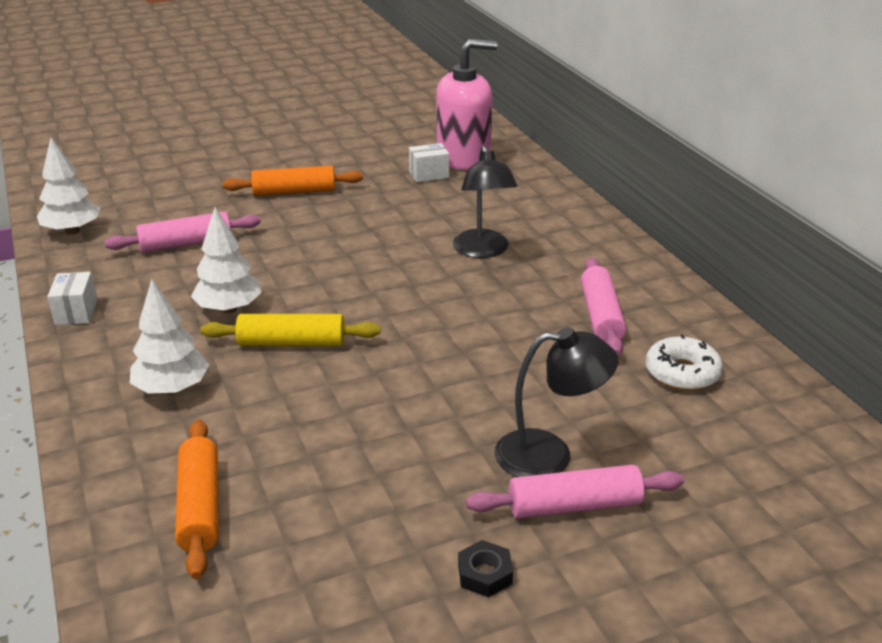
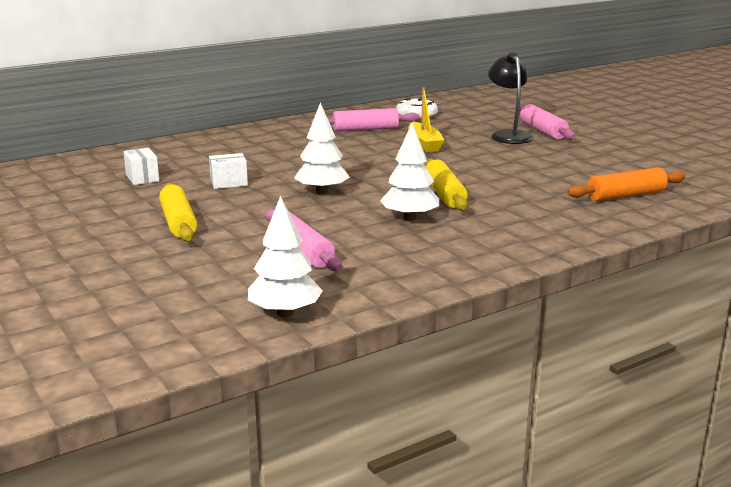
camera: 100 degrees left, 10 degrees down
(76, 312) = (449, 273): white box -> white box (229, 183)
(172, 389) = (526, 219): white tree -> white tree (322, 192)
(294, 192) = (178, 222): orange rolling pin -> yellow rolling pin
(463, 158) = (106, 169): pink soap dispenser -> none
(483, 251) = (287, 156): black lamp -> none
(485, 574) = (604, 142): black nut -> none
(513, 358) = (424, 144): none -> yellow boat

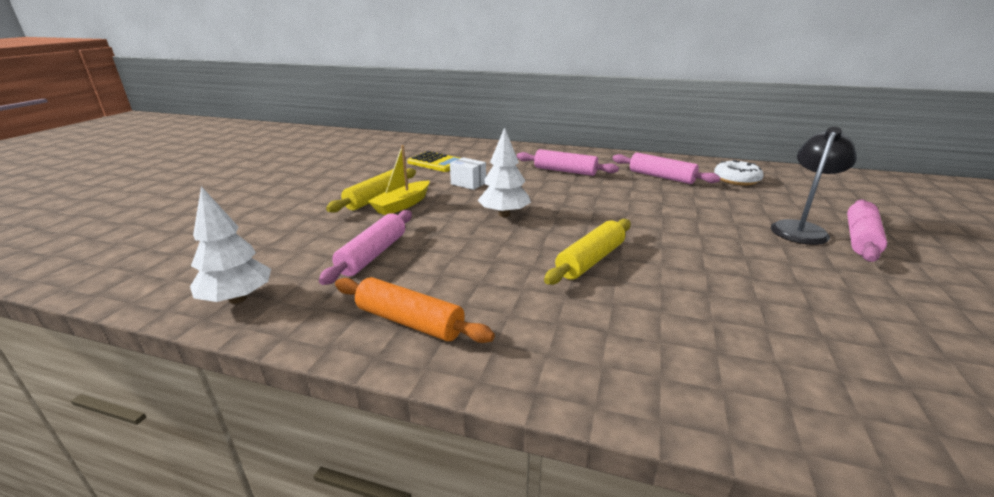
camera: 50 degrees right, 5 degrees up
(142, 178) = (436, 163): white box -> yellow calculator
(284, 147) = (565, 171): none -> pink rolling pin
(410, 218) = (507, 268): white tree -> none
(424, 144) = (684, 206): yellow boat -> yellow boat (402, 205)
(626, 195) = (816, 374): orange rolling pin -> orange rolling pin (409, 321)

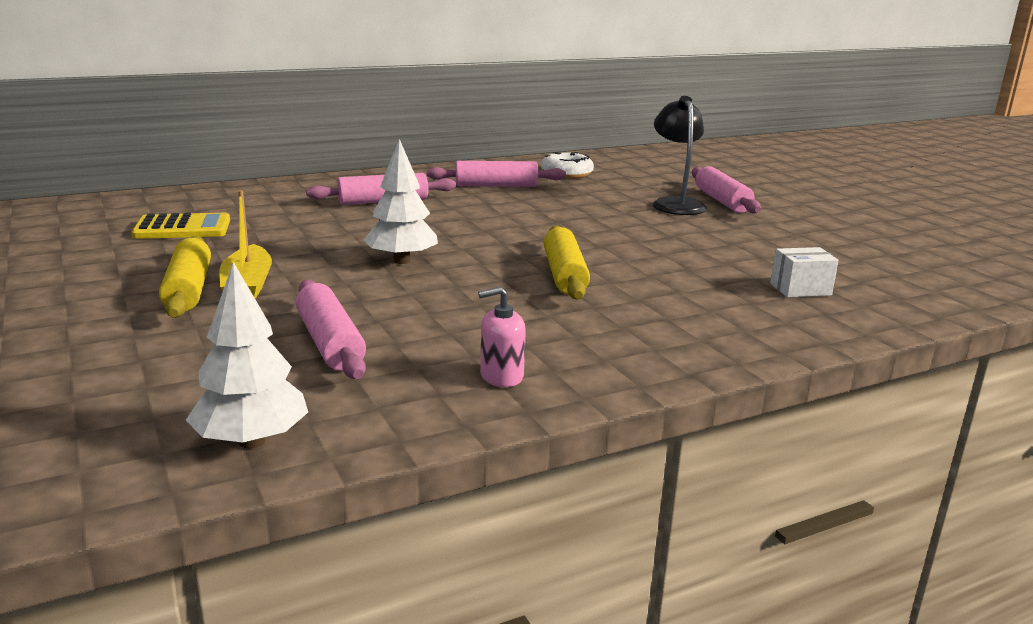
camera: 45 degrees left, 5 degrees down
(409, 321) = (501, 376): orange rolling pin -> pink soap dispenser
(468, 183) = (287, 241): white box -> white box (800, 289)

